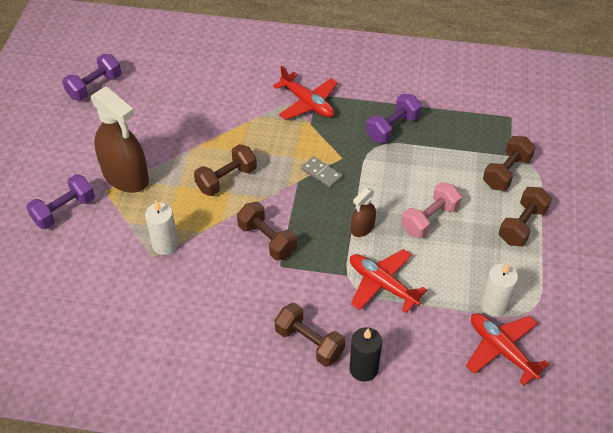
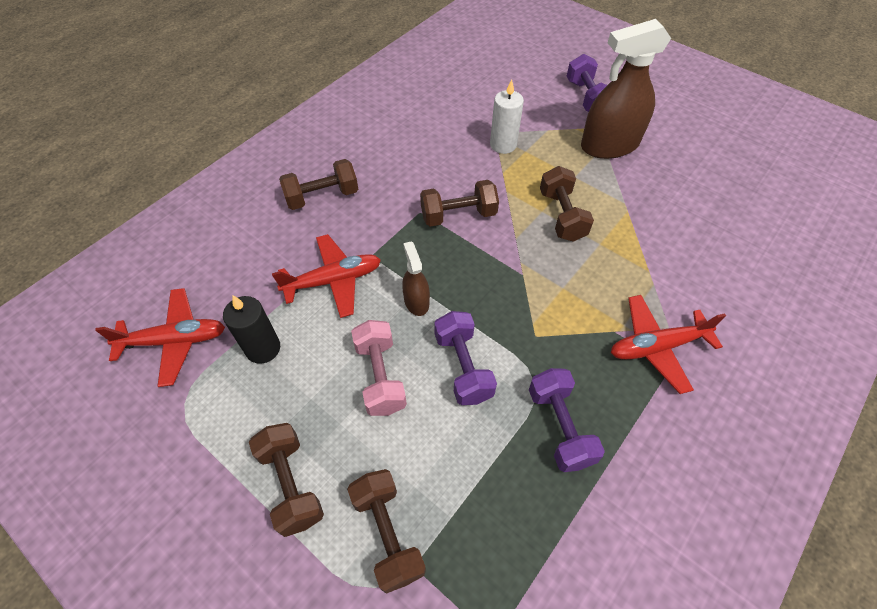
camera: 120 degrees right, 5 degrees up
(94, 86) = (765, 161): purple dumbbell -> purple dumbbell (463, 367)
(321, 173) = (521, 302): grey domino -> none
(363, 369) = (264, 221): black candle -> black candle (263, 348)
(493, 305) = (223, 368): white candle -> none

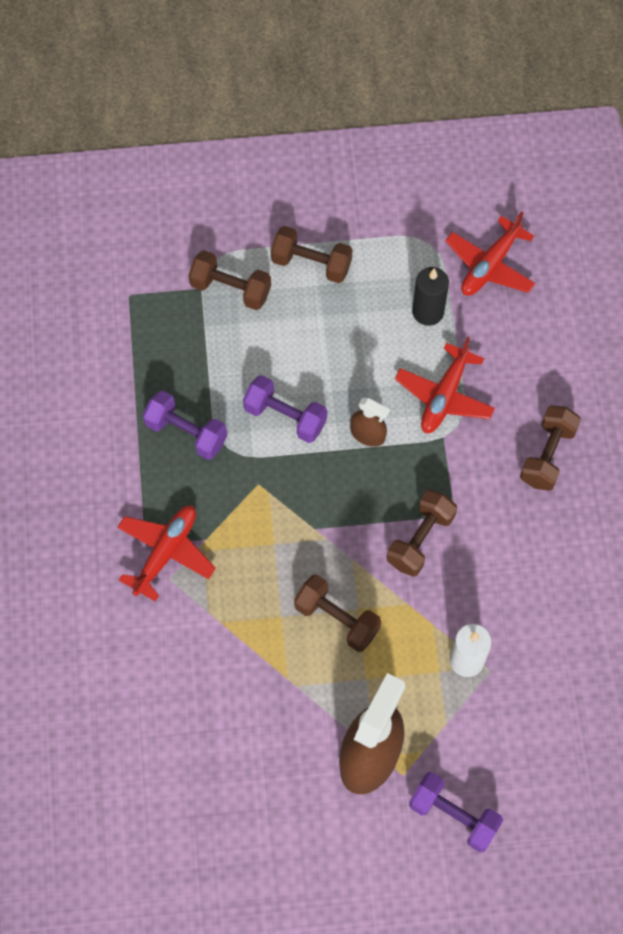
camera: 135 degrees right, 10 degrees up
(380, 376) = (332, 363): pink dumbbell -> none

